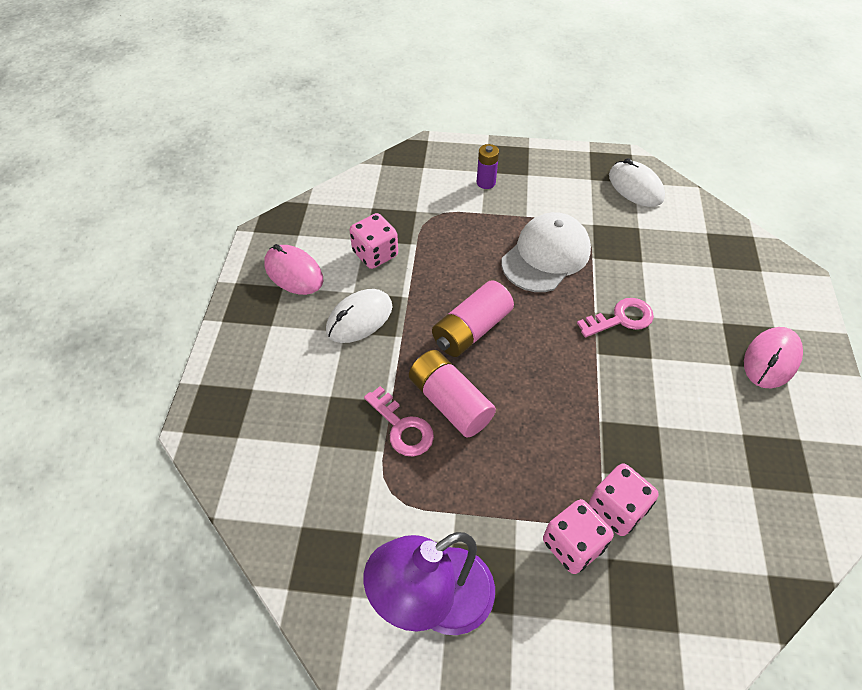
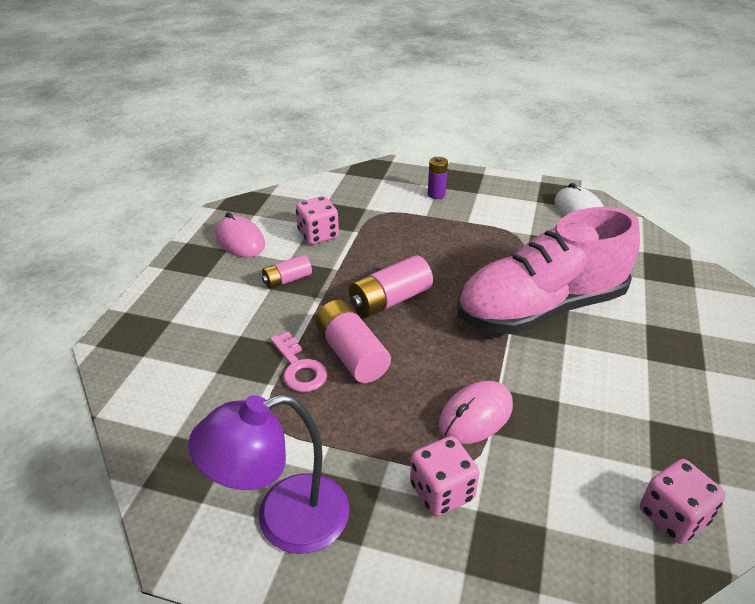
camera: 10 degrees right, 15 degrees down
(359, 318) = (287, 280): white mouse -> pink battery
(546, 256) = (478, 252): white cap -> none
(616, 509) = (497, 466): pink dice -> pink dice (673, 516)
(621, 318) = (540, 308): pink key -> pink shoe
(771, 359) = (692, 359): pink mouse -> pink mouse (475, 415)

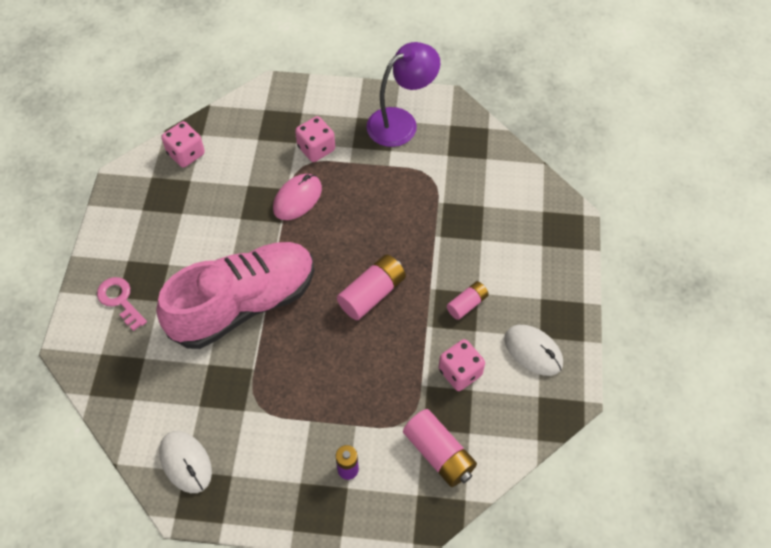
camera: 170 degrees right, 20 degrees up
(240, 240) = (533, 351): pink mouse -> white mouse
(299, 368) = (425, 217): pink key -> pink key (120, 300)
(352, 354) = (391, 235): pink battery -> pink battery (439, 453)

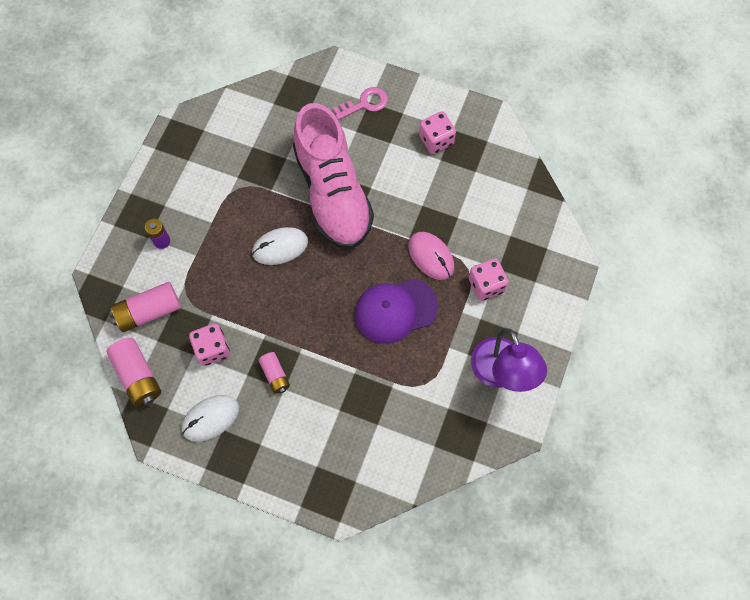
camera: 105 degrees right, 10 degrees up
(186, 154) = (507, 172): pink dice -> pink dice (436, 140)
(186, 462) = (209, 131): white mouse -> white mouse (280, 247)
(364, 216) = (395, 310): none -> purple cap
(372, 294) = (311, 297): pink battery -> pink battery (138, 376)

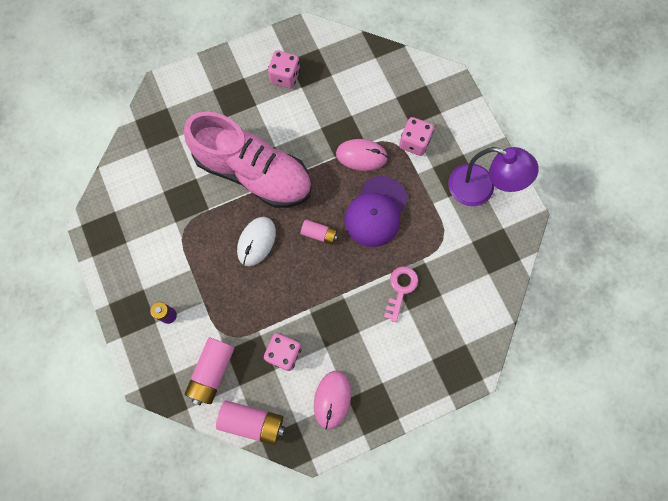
camera: 45 degrees left, 5 degrees up
(210, 418) = (332, 399): white mouse -> pink mouse
(275, 375) = (344, 328): pink battery -> pink battery (319, 234)
(365, 103) = (211, 93): pink key -> pink key (400, 289)

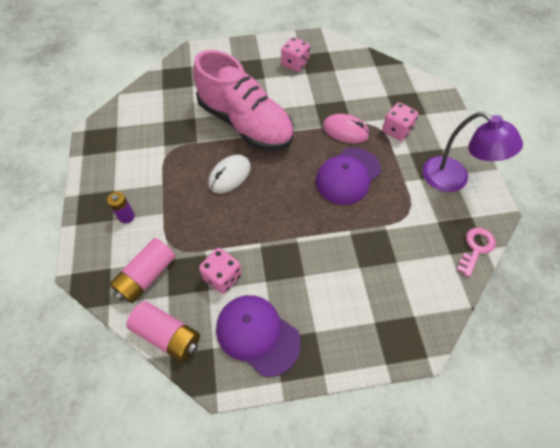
camera: 15 degrees right, 15 degrees down
(319, 234) = (289, 182): pink battery -> none
(332, 399) = (257, 334): pink mouse -> purple cap
(400, 289) = (356, 246): pink key -> pink key (475, 248)

